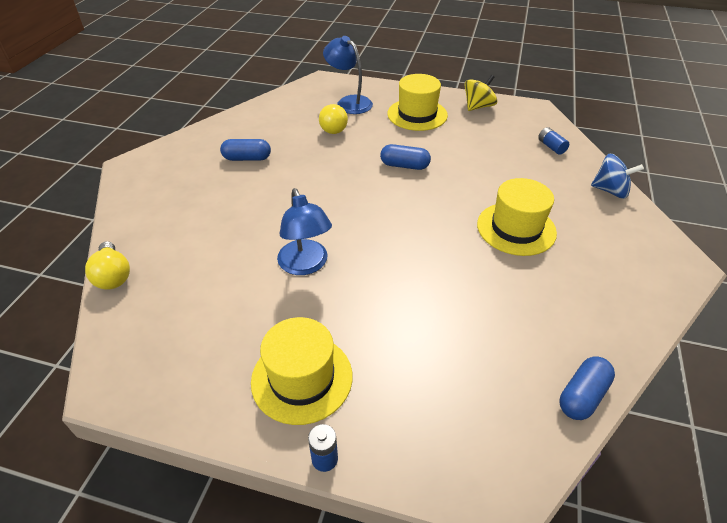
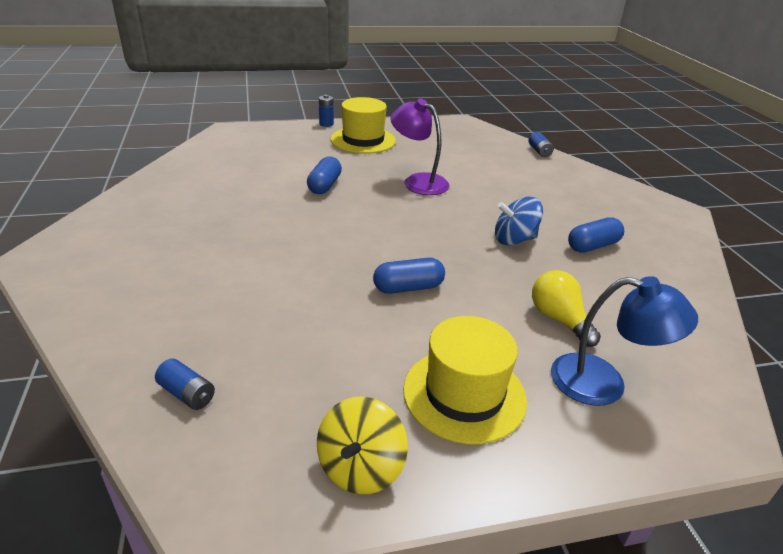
camera: 150 degrees right, 10 degrees down
(113, 275) = (539, 151): yellow light bulb -> blue battery
(305, 265) = (418, 181): blue lamp -> purple lamp
(516, 228) = (237, 249): yellow hat -> none
(582, 395) = (177, 163): blue capsule -> blue capsule (324, 185)
(610, 191) = (97, 330): blue spinning top -> blue spinning top (514, 239)

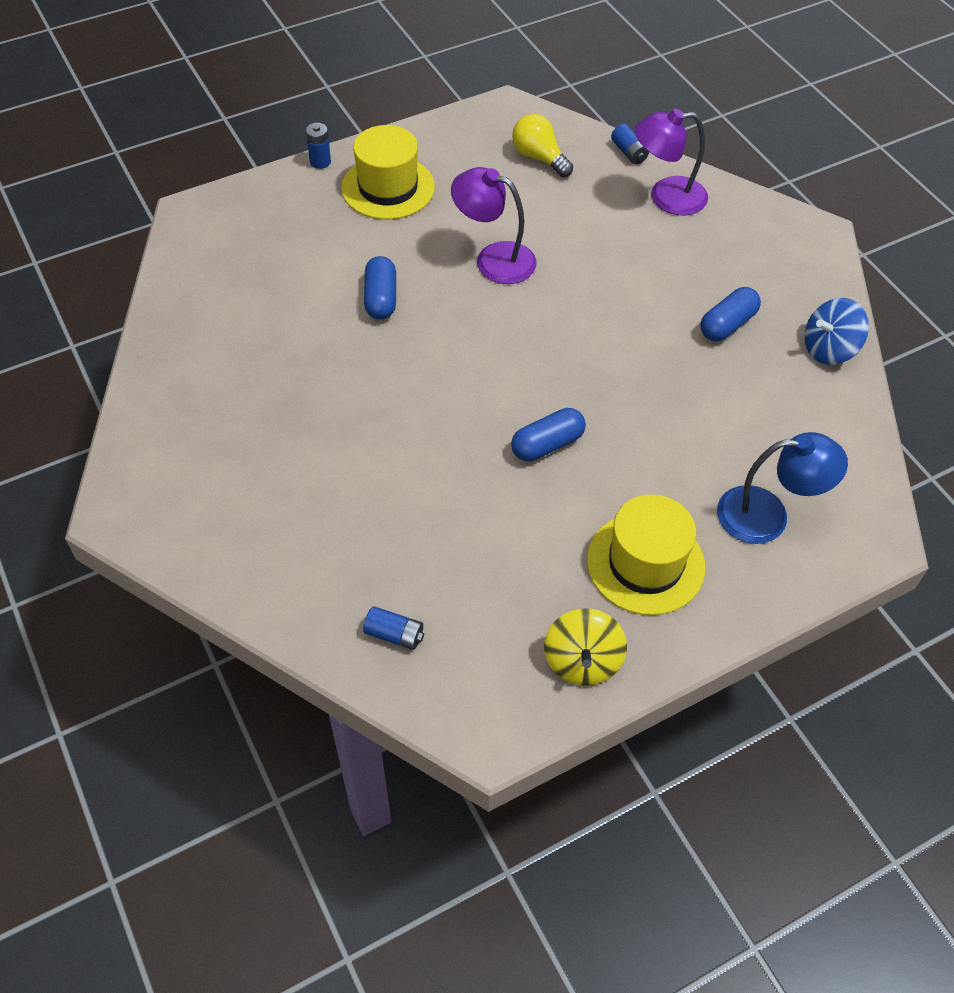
camera: 15 degrees left, 20 degrees up
(514, 239) = (639, 337): blue spinning top -> blue spinning top (829, 349)
(559, 319) = (712, 447): yellow light bulb -> yellow light bulb (539, 157)
(560, 174) = (666, 197): none -> purple lamp

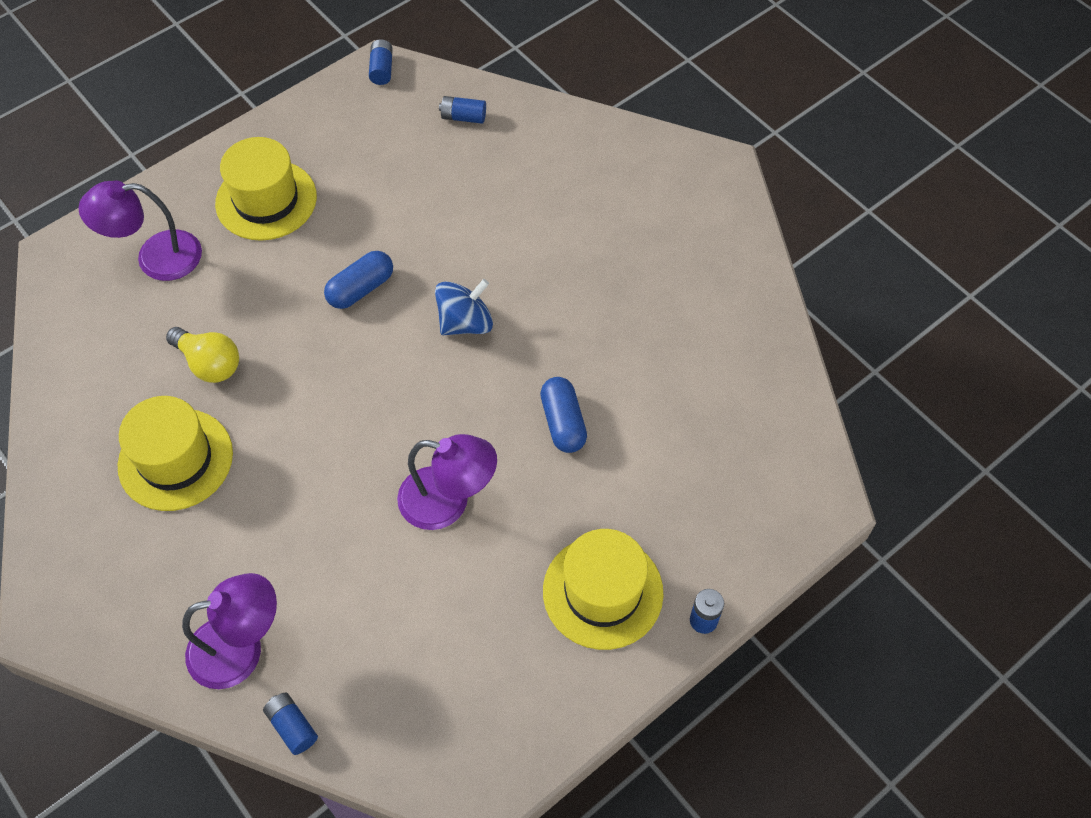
camera: 170 degrees right, 5 degrees up
(486, 731) = (381, 69): none -> blue battery
(539, 157) = (416, 689): yellow light bulb -> yellow light bulb (209, 363)
(582, 661) = (315, 122): yellow spinning top -> none
(727, 324) = (175, 459): blue capsule -> yellow hat
(767, 515) = (155, 257): blue lamp -> purple lamp
(829, 349) = (65, 448): blue spinning top -> blue spinning top (465, 322)

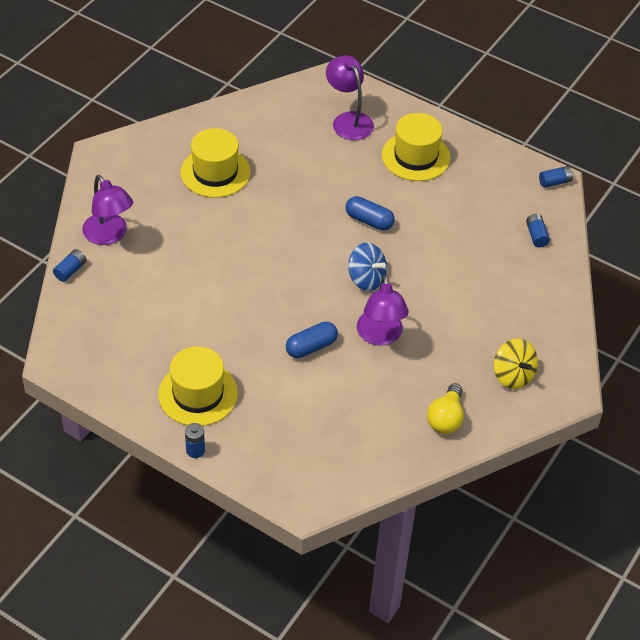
camera: 70 degrees right, 10 degrees down
(209, 363) = (284, 167): yellow light bulb -> yellow light bulb (446, 418)
(448, 502) = (233, 303): purple lamp -> purple lamp (380, 336)
(679, 213) = (513, 375): none -> yellow spinning top

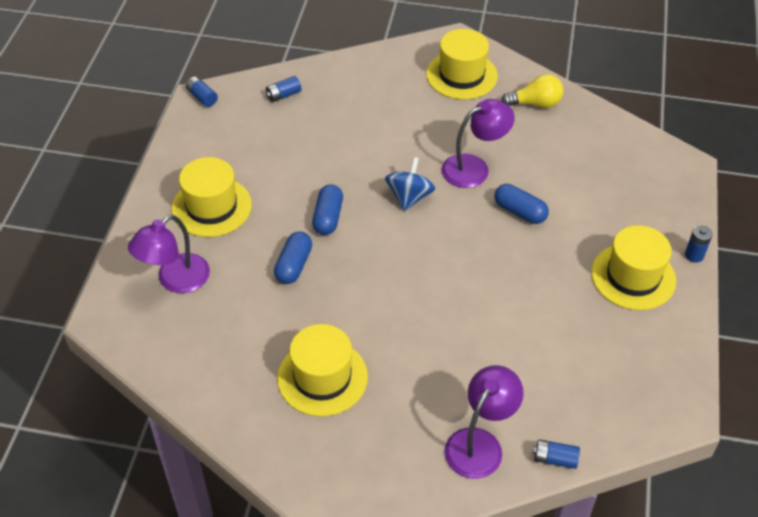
camera: 110 degrees left, 0 degrees up
(328, 186) = (294, 265): none -> blue capsule
(513, 375) = (461, 75): yellow spinning top -> yellow hat

